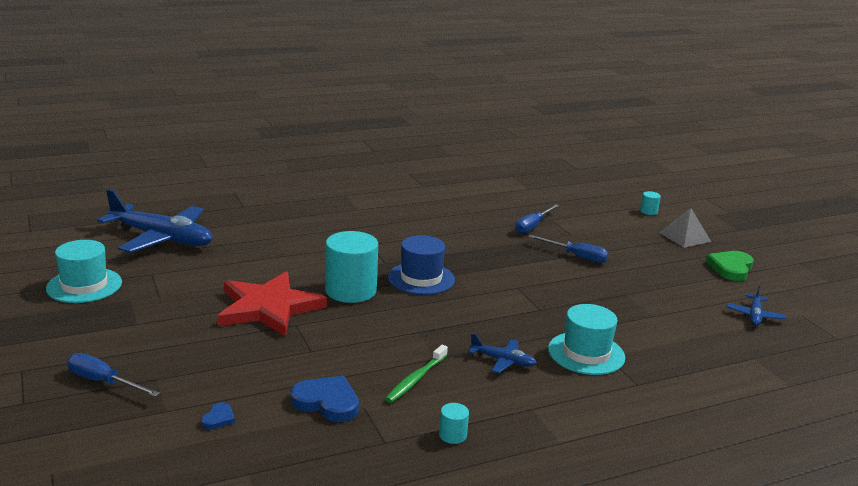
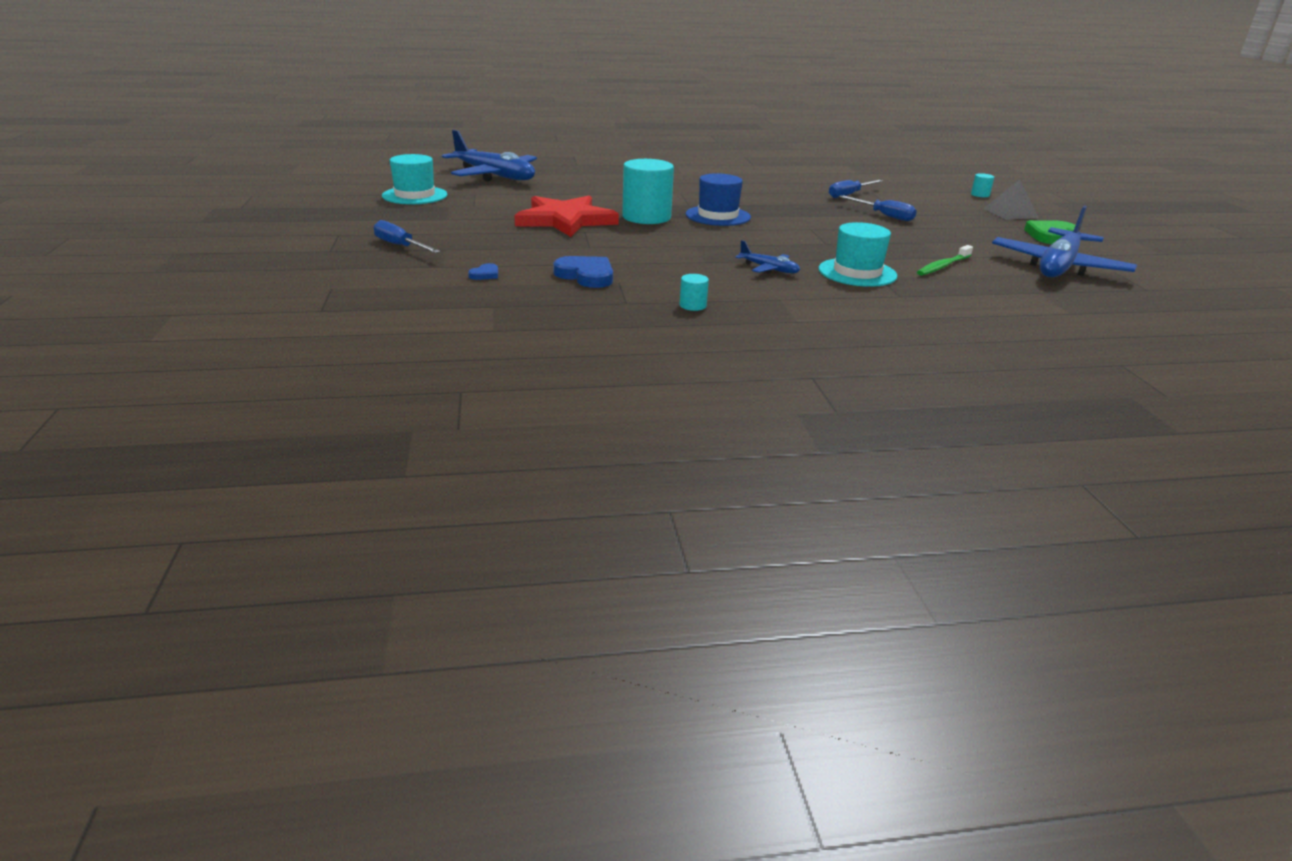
camera: 15 degrees right, 5 degrees up
(415, 379) = (677, 271): green toothbrush -> green toothbrush (943, 266)
(754, 315) = (1058, 267): blue plane -> blue plane, size x2.20

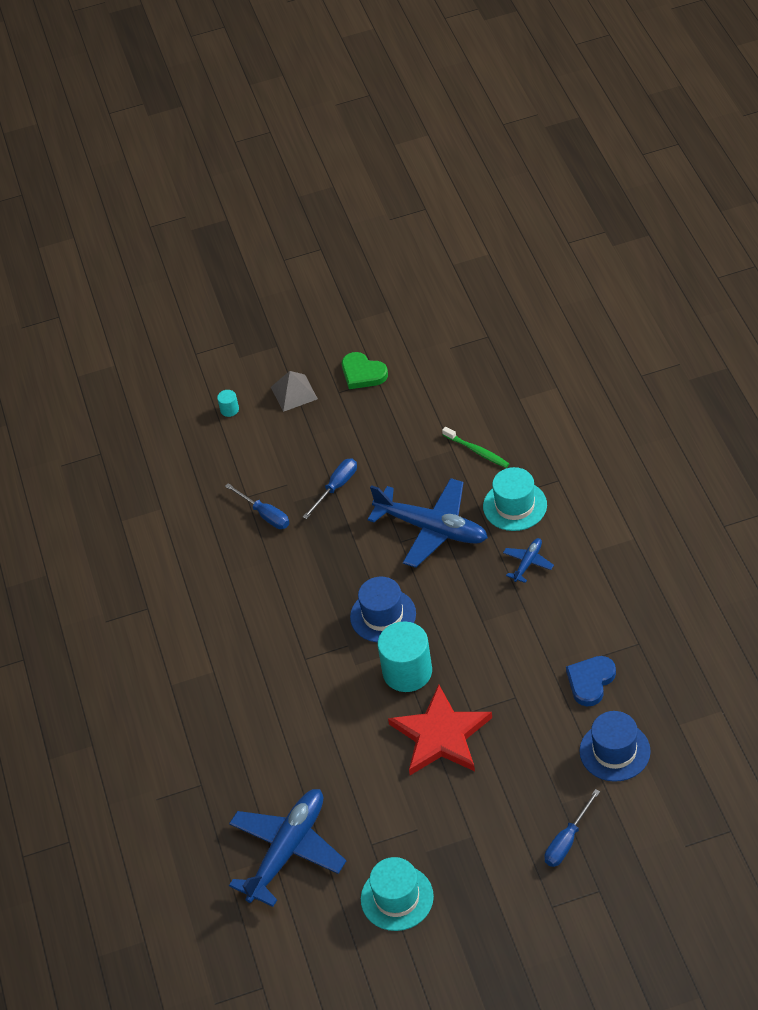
camera: 90 degrees left, 20 degrees up
(485, 274) = (614, 751): blue heart -> blue hat
(693, 305) = (628, 602): turquoise cylinder -> none
(1058, 267) = (451, 380): blue plane -> blue plane (432, 529)

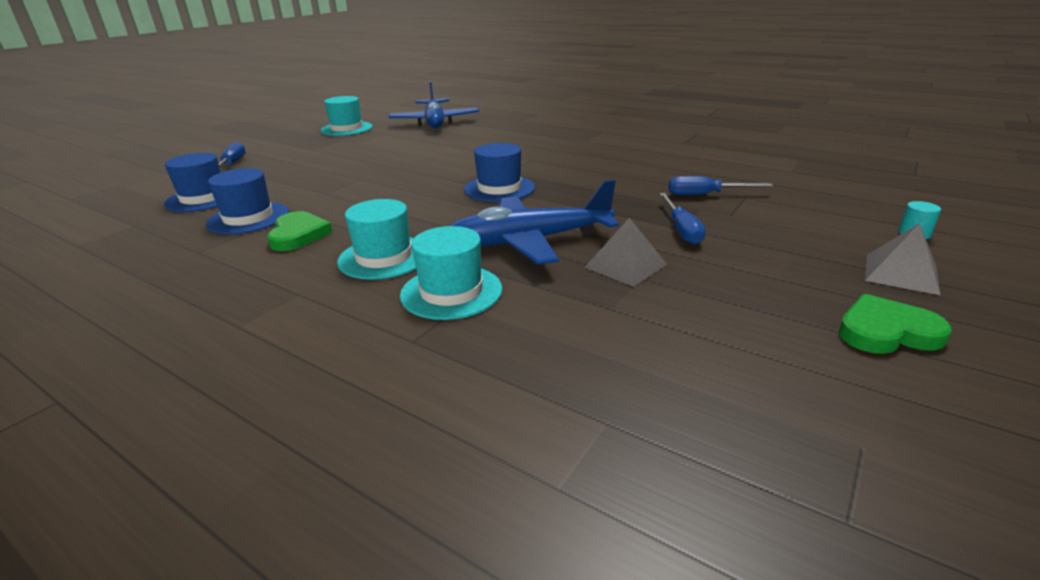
camera: 135 degrees right, 20 degrees down
(407, 672) = (438, 176): turquoise cylinder -> none
(408, 475) = (625, 265): none -> grey pyramid
(441, 735) = (375, 166): red star -> none
(477, 451) = (574, 320): green toothbrush -> none
(528, 563) = (384, 257): blue plane -> turquoise hat
(565, 628) = (298, 235): none -> green heart
(590, 681) = (248, 218): blue heart -> blue hat

